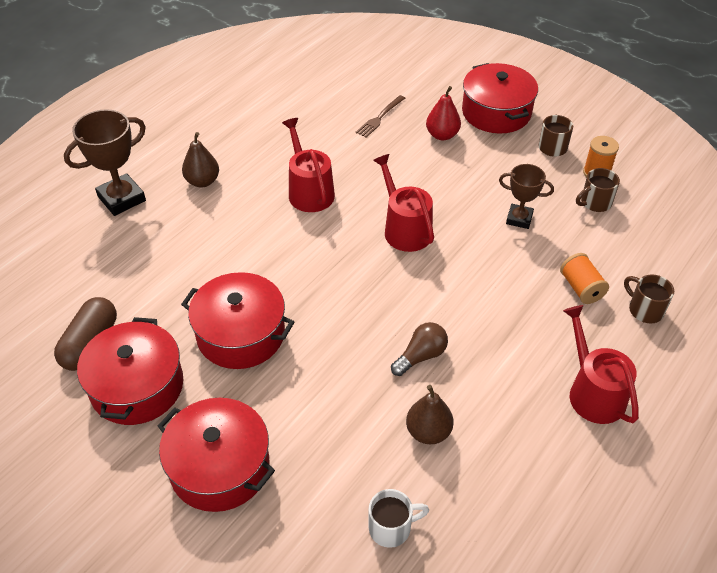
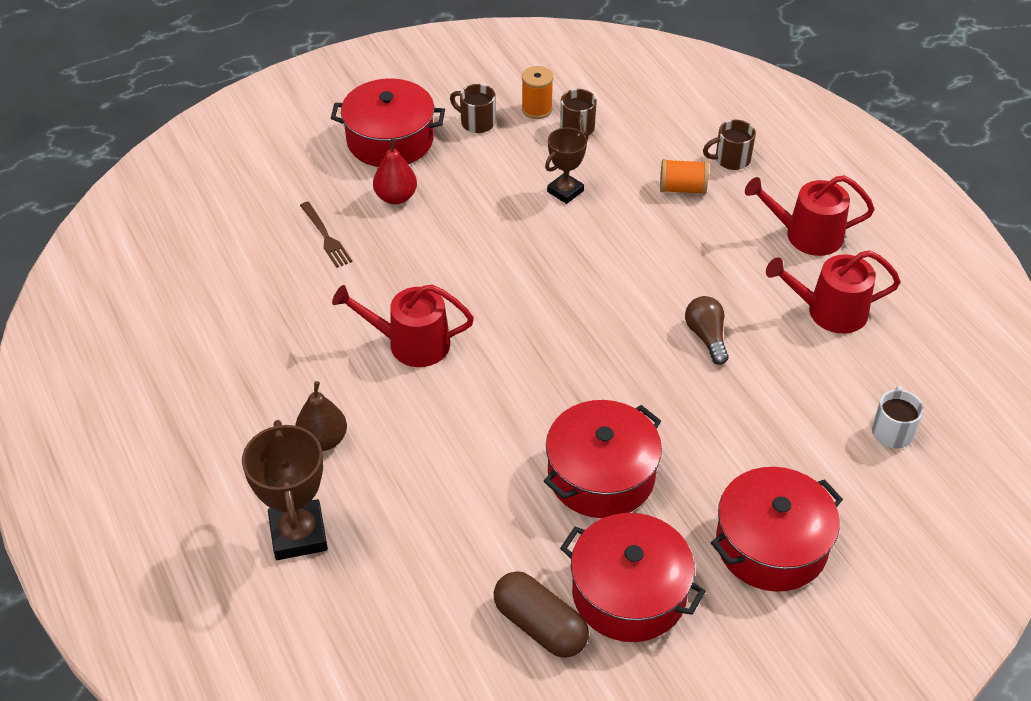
camera: 65 degrees left, 0 degrees up
(404, 229) = (525, 284): red watering can -> red watering can (829, 311)
(428, 432) = (799, 365): brown pear -> none

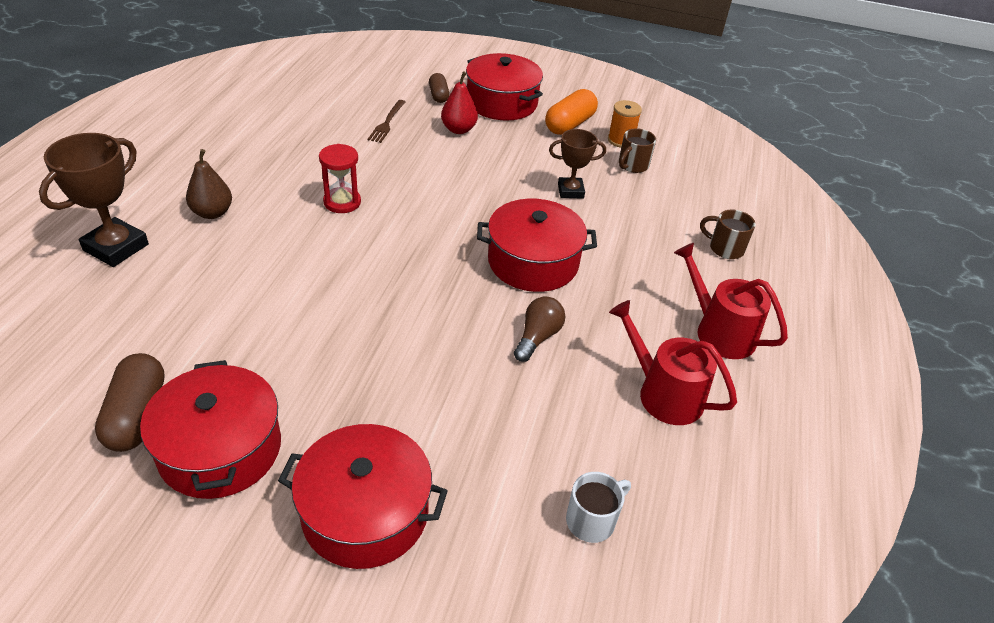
camera: 40 degrees right, 5 degrees down
(325, 173) = (438, 95): none -> brown capsule
(411, 343) = (342, 202): red watering can -> red hourglass
(476, 122) = (569, 124): brown mug -> orange capsule
(601, 475) = (327, 361): red pot -> red pot (533, 262)
(682, 188) = (659, 241): orange spool -> none

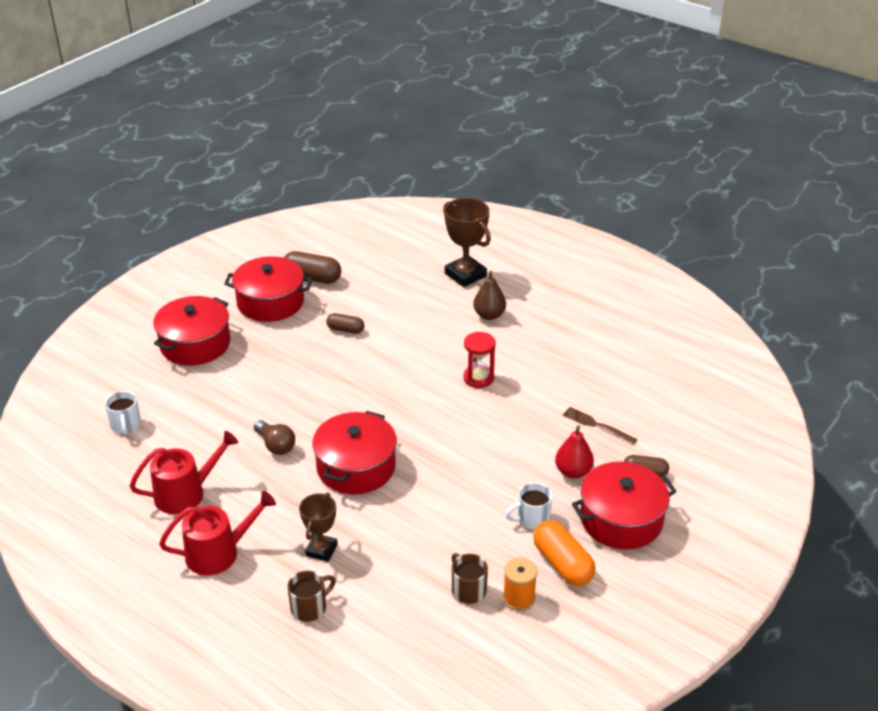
camera: 115 degrees right, 5 degrees down
(276, 336) = (345, 330): none -> brown capsule
(531, 144) = (531, 519): none -> white mug
(570, 191) = (442, 523): brown trophy -> brown trophy (321, 550)

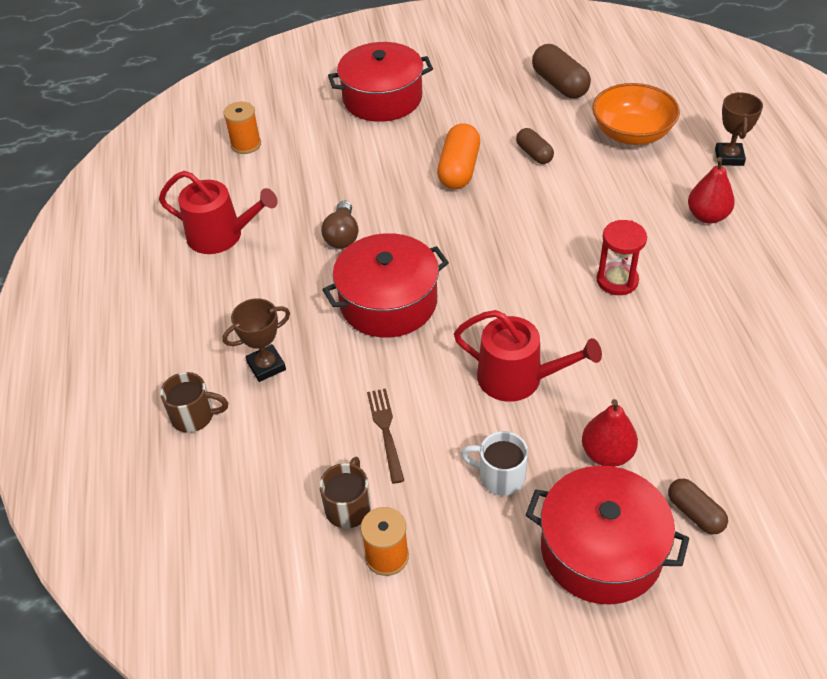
camera: 45 degrees right, 10 degrees up
(126, 425) = (246, 144): white mug -> orange spool
(218, 553) = (184, 309): red watering can -> red watering can (518, 378)
(270, 302) = (493, 90): red pot -> none
(393, 288) = (631, 133): none -> orange bowl
(465, 275) = (729, 157): brown trophy -> brown trophy, size x0.63
(489, 315) = (707, 216): brown pear -> red pear
(562, 564) = (476, 553): orange capsule -> orange capsule (459, 169)
(596, 425) = (697, 416): brown fork -> brown fork (385, 430)

